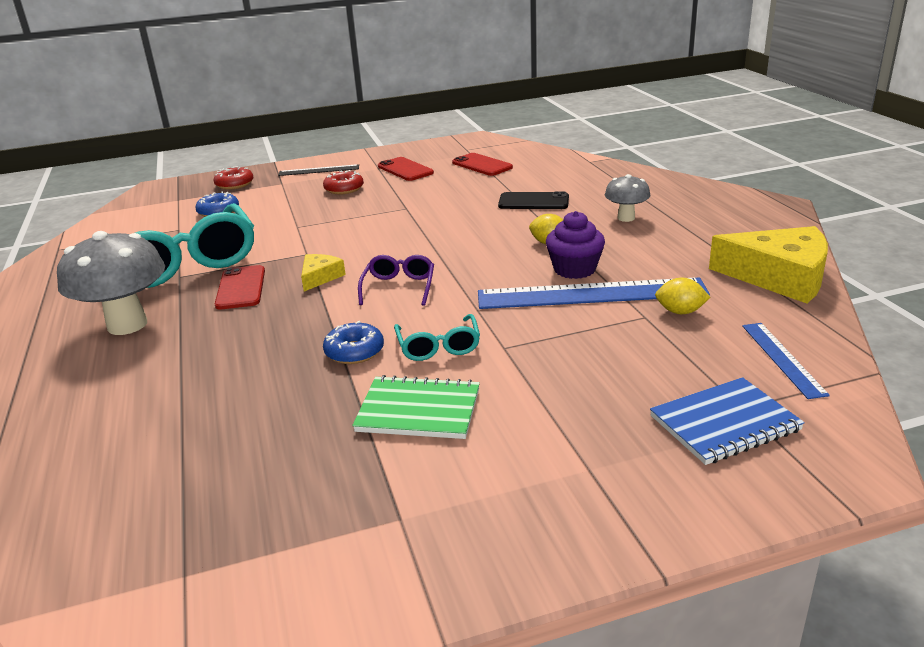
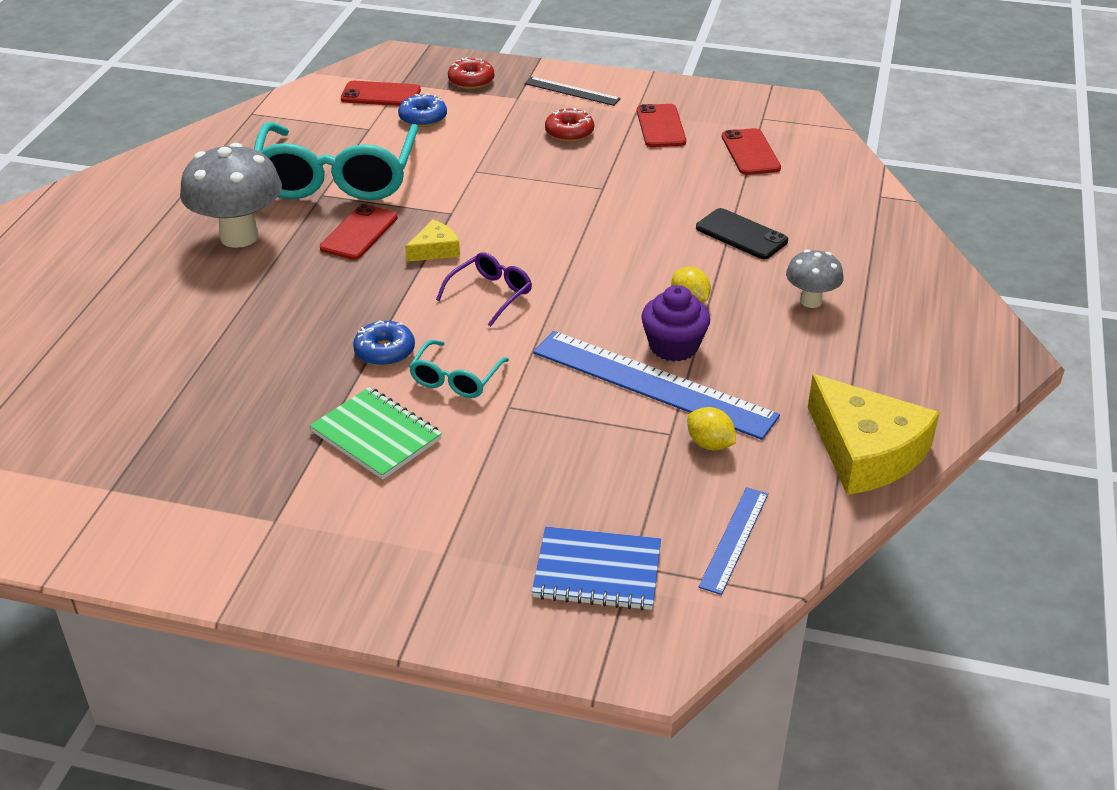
camera: 30 degrees right, 10 degrees up
(167, 209) = (381, 95): none -> red phone

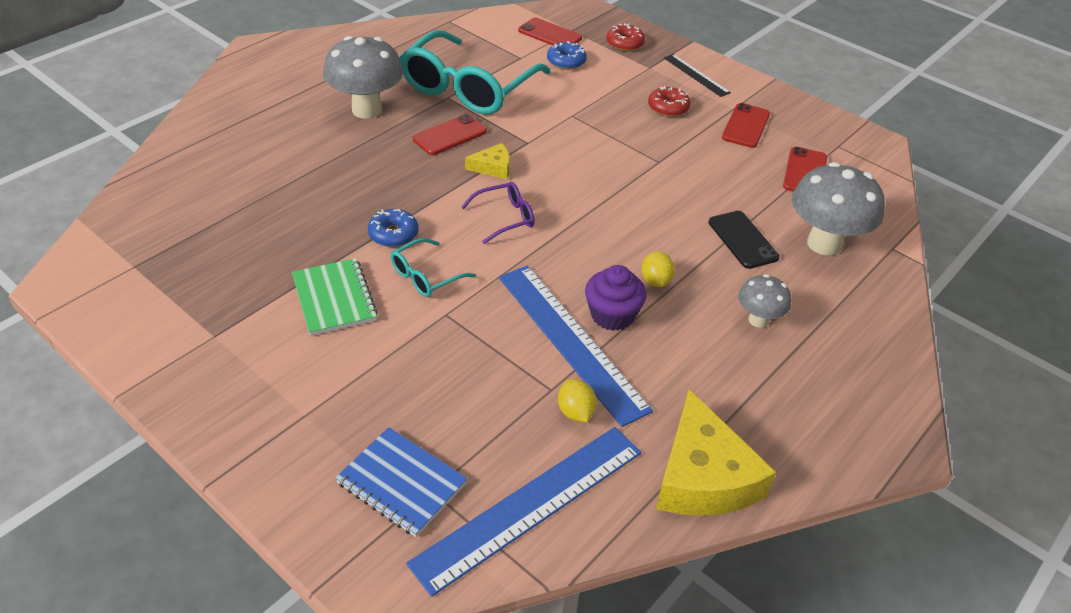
camera: 25 degrees right, 5 degrees up
(734, 539) = (530, 506): blue ruler -> blue ruler, size x1.94
(817, 212) = (824, 244): none -> grey mushroom

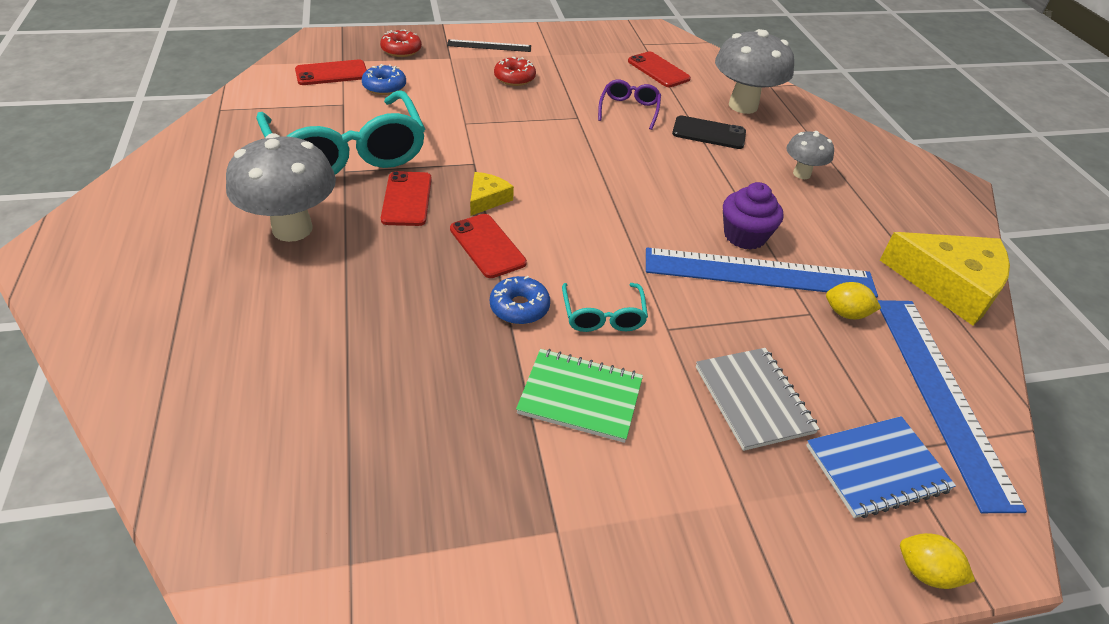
camera: 55 degrees left, 0 degrees up
(413, 387) = (753, 399): none -> grey notebook
(505, 218) = (566, 228): purple glasses -> purple glasses (629, 110)
(655, 281) = (721, 194): yellow lemon -> yellow lemon (925, 572)
(745, 126) = (578, 62): red phone -> red phone (487, 246)

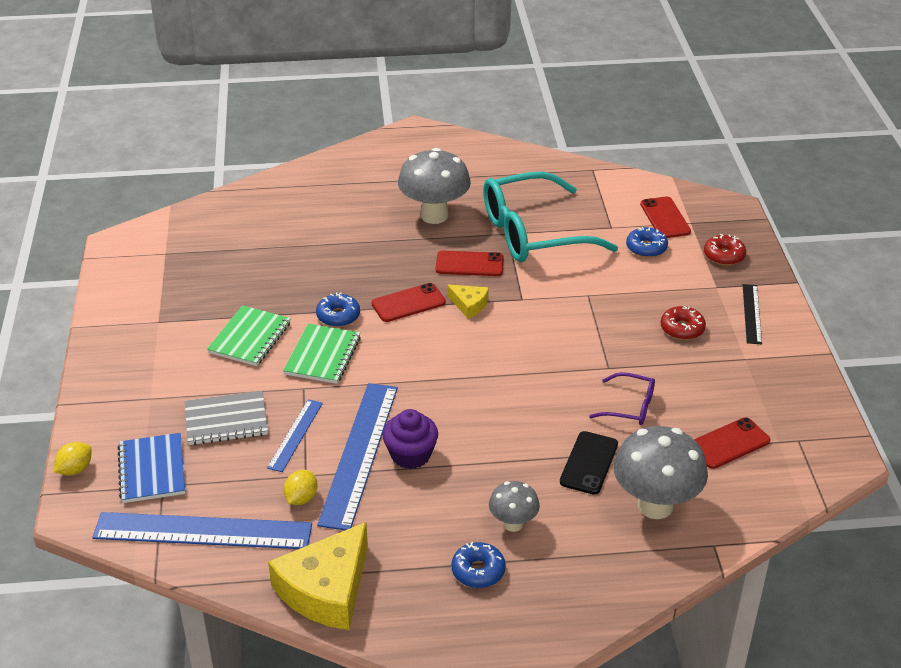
camera: 100 degrees right, 5 degrees down
(603, 316) = (323, 356): turquoise glasses -> green notebook
(752, 328) = (295, 435): none -> blue ruler
(866, 193) = (478, 571): none -> blue donut

